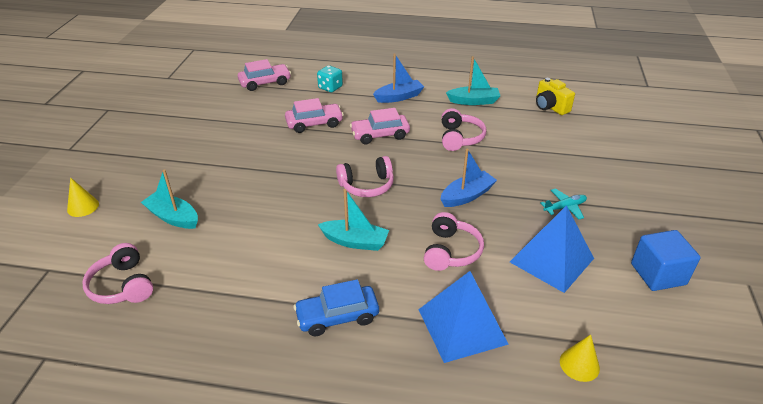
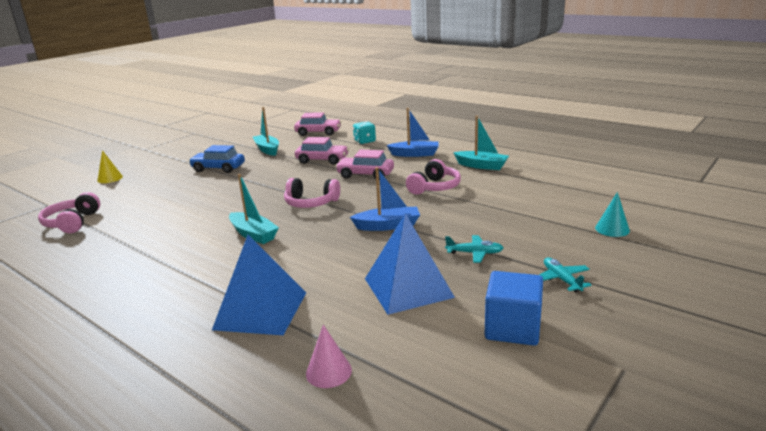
camera: 30 degrees right, 15 degrees down
(173, 217) = (152, 194): turquoise boat -> turquoise boat (267, 150)
(337, 317) = (175, 276): blue car -> blue car (218, 168)
(451, 251) = (322, 259): pink headphones -> none
(550, 107) = (557, 180): yellow camera -> none
(579, 364) = (328, 372): yellow cone -> pink cone
(634, 153) = (612, 229): none -> turquoise cone
(646, 216) = (561, 279): none -> turquoise plane

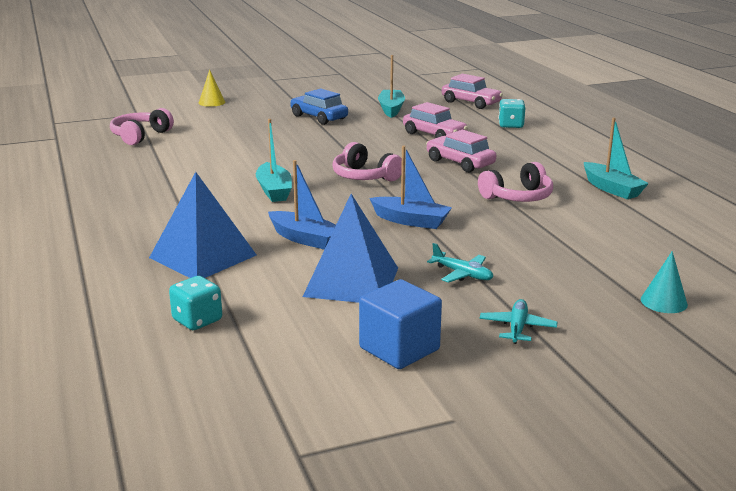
camera: 30 degrees right, 0 degrees up
(328, 372) = (197, 320): pink cone -> turquoise dice
(415, 154) = (549, 154): blue boat -> blue boat (305, 239)

